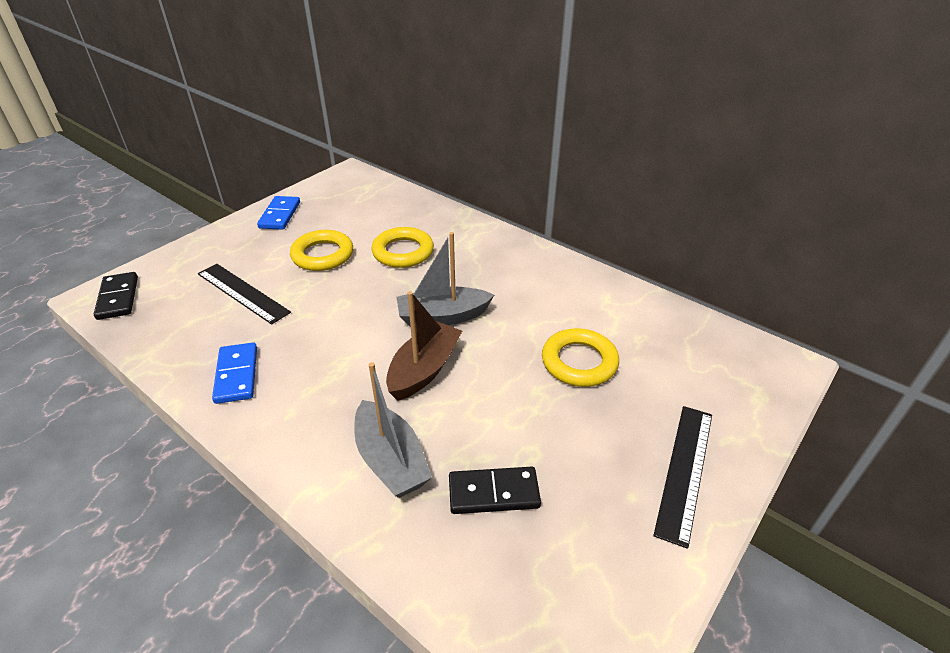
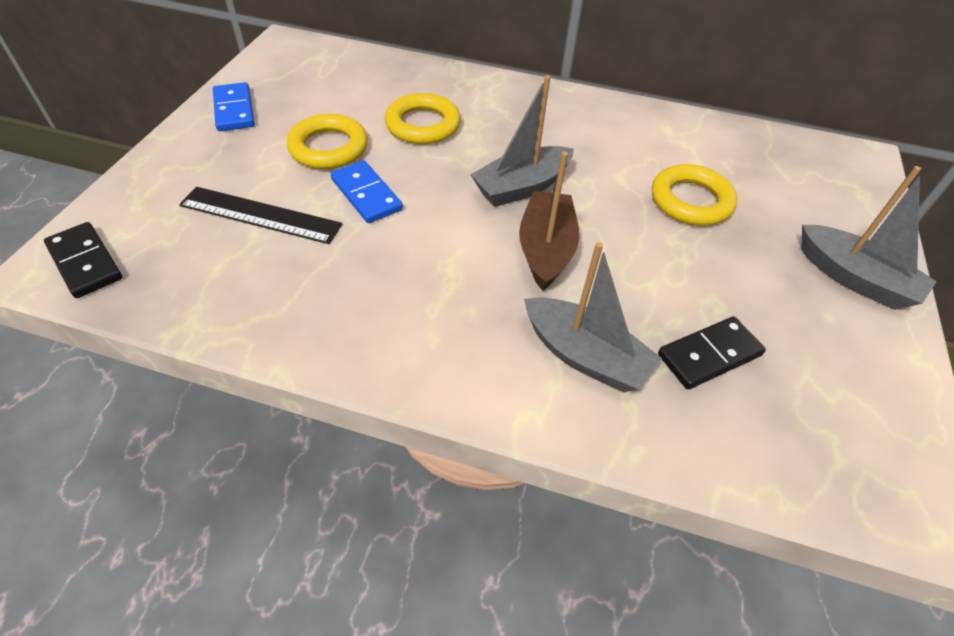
camera: 25 degrees left, 10 degrees up
(236, 375) = (332, 315): blue domino -> blue domino (366, 195)
(685, 471) = (854, 278): black ruler -> grey boat

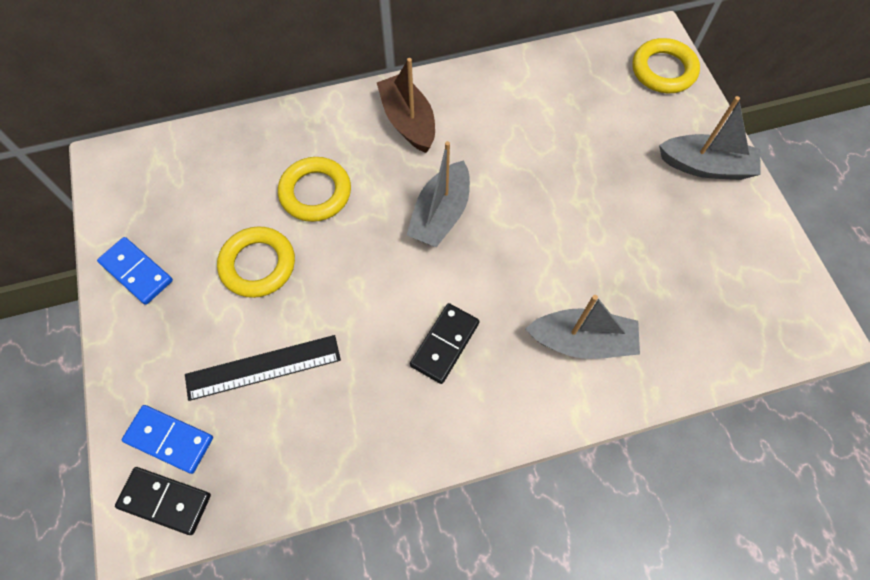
camera: 30 degrees left, 15 degrees up
(366, 195) = (329, 295): blue domino -> blue domino (169, 439)
(546, 249) = (498, 265): brown boat -> brown boat (408, 121)
(691, 201) = (567, 155): yellow ring -> yellow ring (663, 70)
(709, 355) = (654, 290): black domino -> black domino (445, 344)

